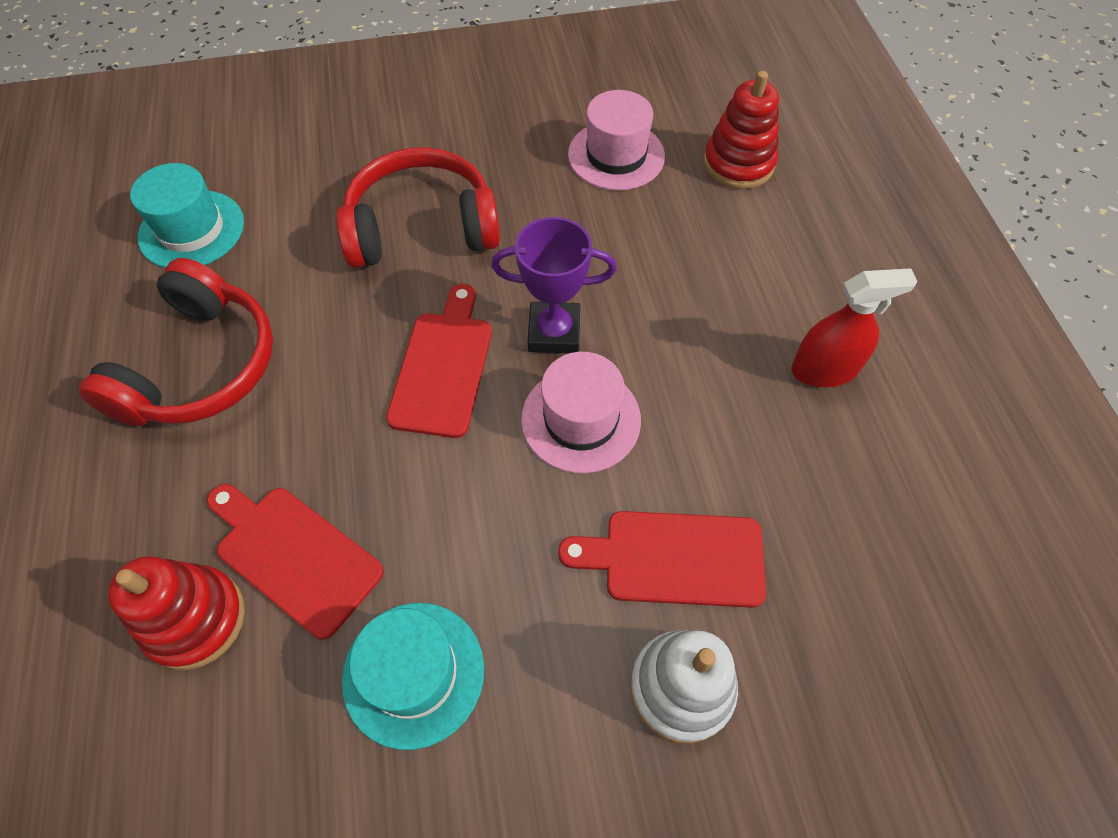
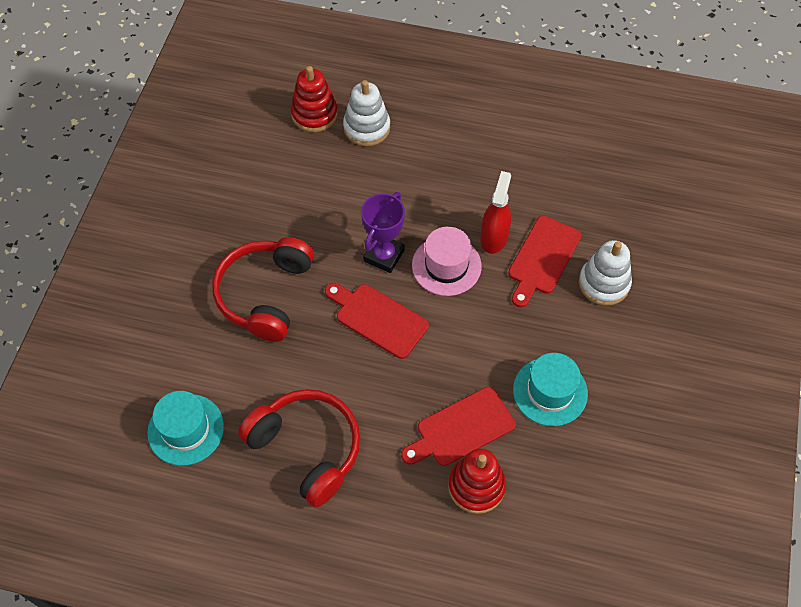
camera: 65 degrees left, 0 degrees up
(616, 155) = (269, 170): pink hat -> none
(759, 227) = (366, 128): none -> white stacking toy
(824, 369) = (472, 147): red spray bottle -> red spray bottle (494, 237)

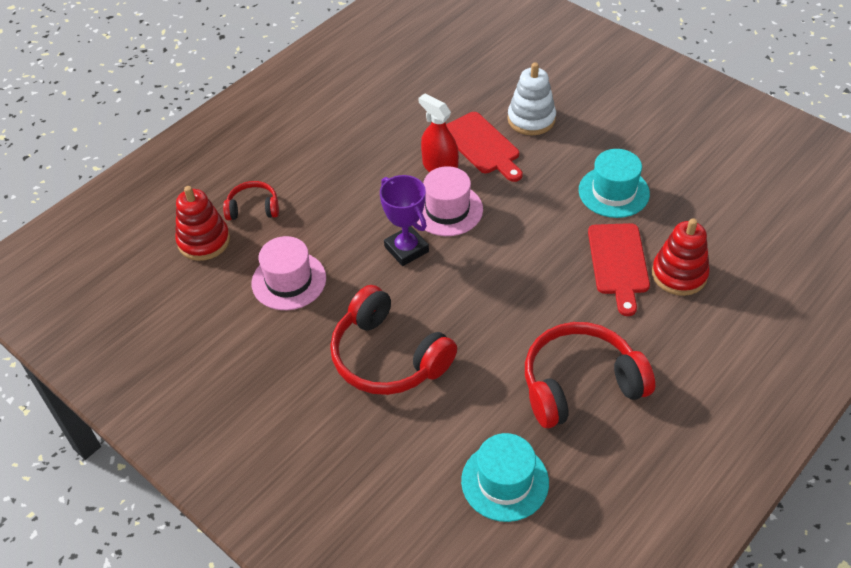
camera: 60 degrees left, 10 degrees down
(305, 190) = (289, 281): none -> pink hat
(366, 128) = (253, 208): white stacking toy -> red headphones
(378, 318) = (472, 279): red cutting board -> none

